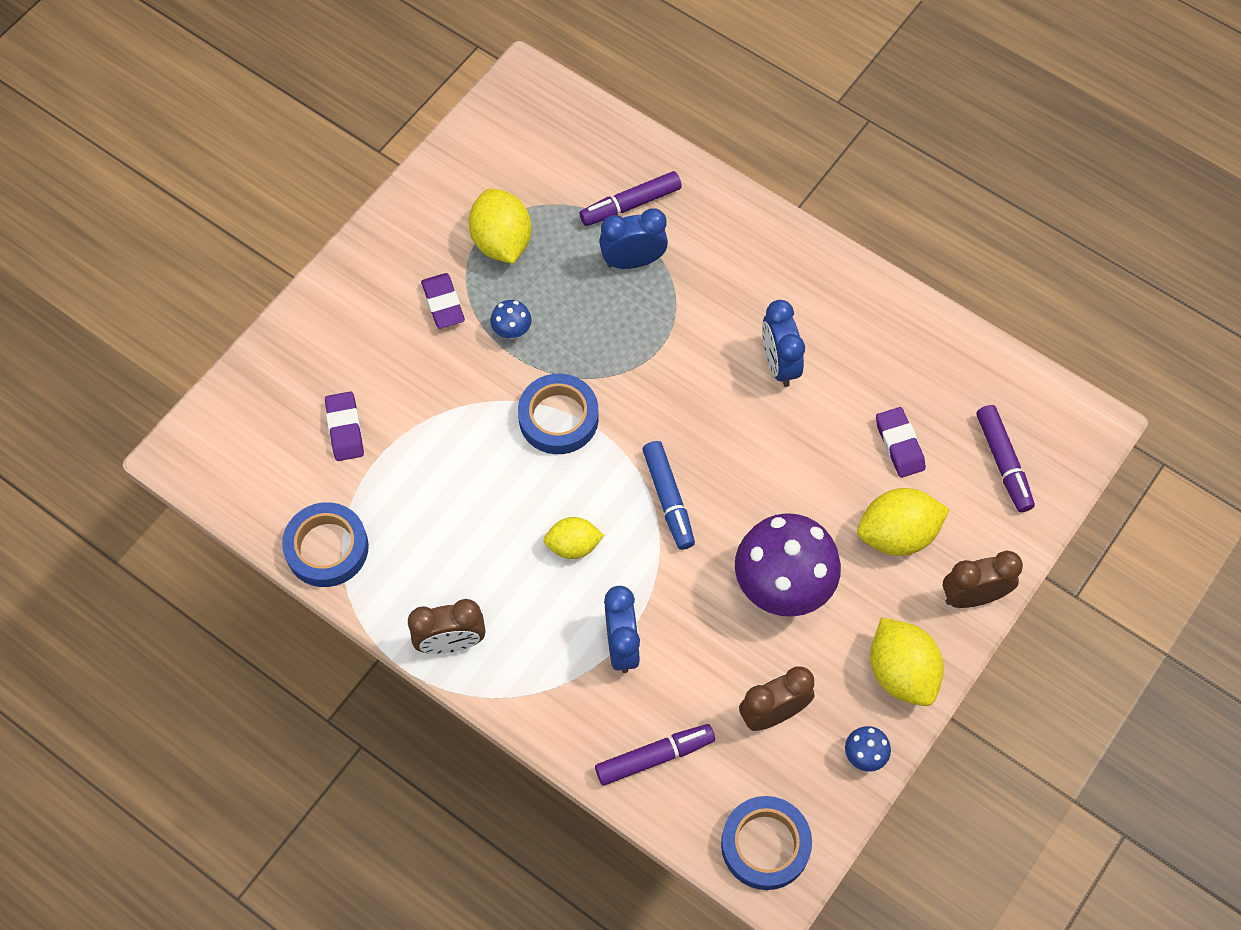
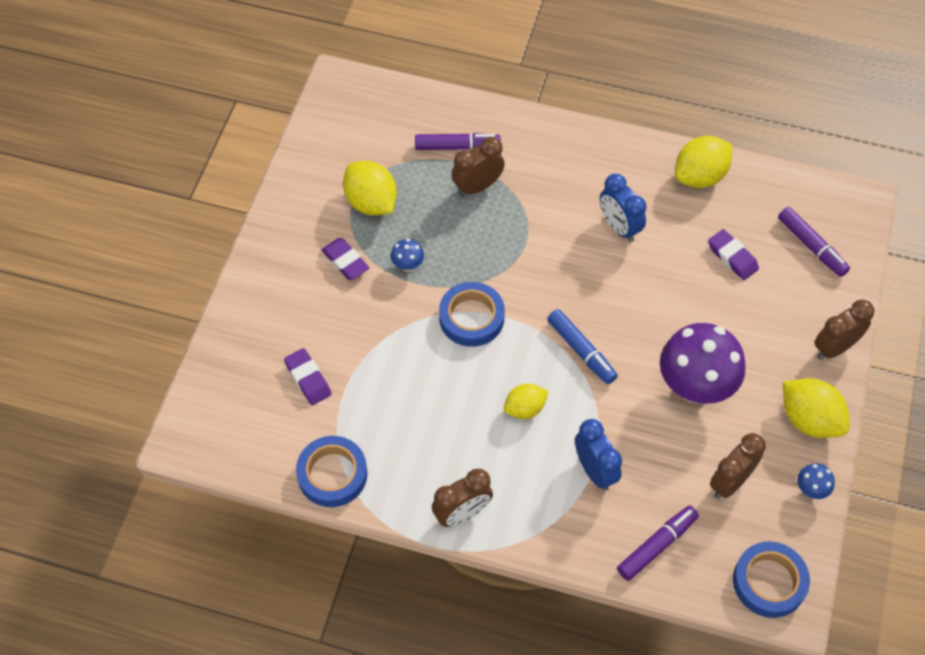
camera: 20 degrees left, 5 degrees down
(630, 204) = (457, 147): purple marker -> purple marker turned 135 degrees counterclockwise
(633, 261) = (477, 187): blue clock -> brown clock
(897, 534) = (760, 321): yellow lemon -> yellow lemon (700, 176)

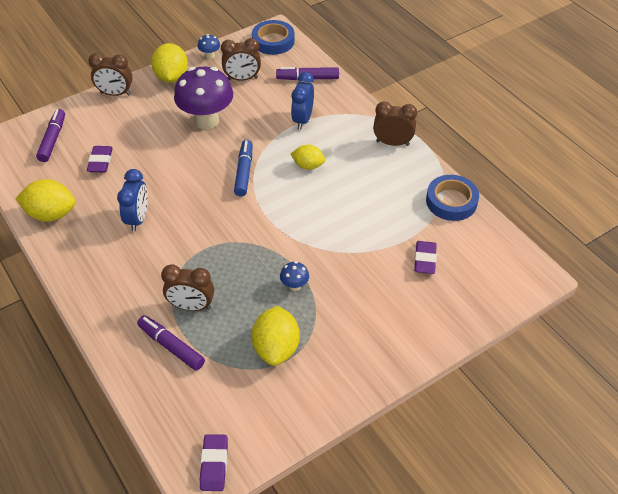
camera: 140 degrees left, 10 degrees down
(345, 261) = (334, 317): purple eraser -> purple eraser (214, 464)
(471, 318) = (287, 228): blue tape -> none

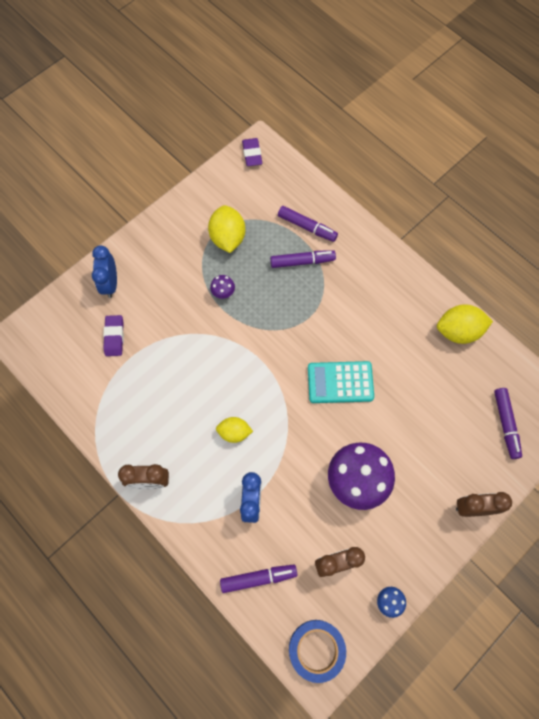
camera: 170 degrees right, 20 degrees up
(100, 162) = (443, 402): purple eraser -> none
(138, 219) = (378, 339): blue clock -> blue clock (110, 283)
(172, 77) = (420, 550): yellow lemon -> none
(191, 306) = (302, 261): brown clock -> purple marker
(193, 189) = (340, 382): none -> turquoise calculator
(244, 172) = (296, 413): blue marker -> none
(294, 286) = (223, 293): blue mushroom -> purple mushroom
(451, 201) = (89, 409): blue tape -> none

